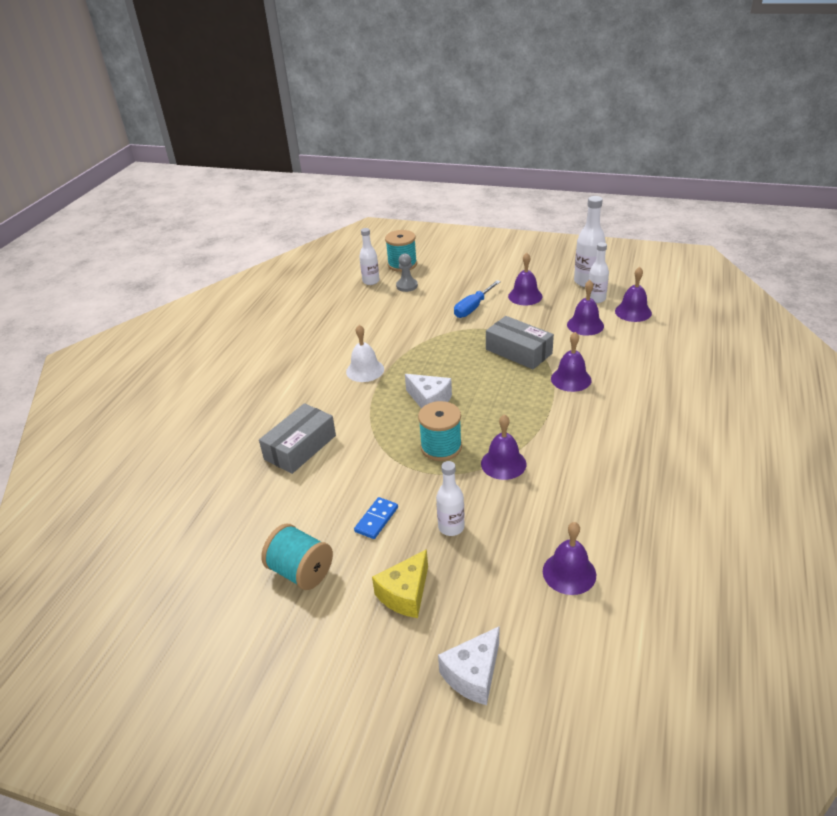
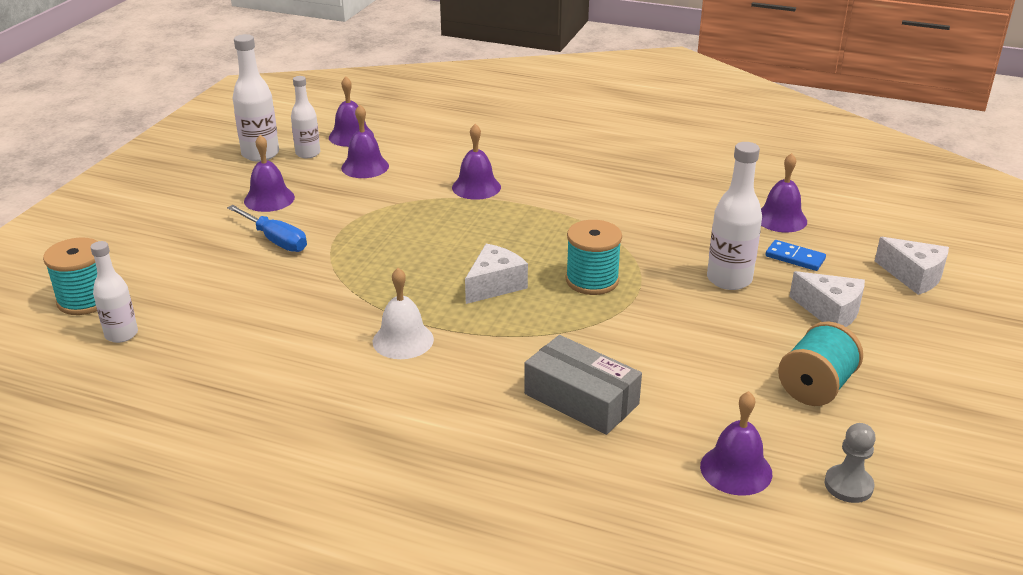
camera: 90 degrees left, 5 degrees down
(376, 519) = (722, 330): blue domino -> blue domino (795, 258)
(405, 594) = (830, 312): yellow cheese -> white cheese
(407, 286) = (167, 296): grey pawn -> grey pawn (848, 485)
(451, 527) = (729, 279): white bottle -> white bottle, size x1.51
(503, 463) = (625, 241): purple bell -> purple bell (736, 469)
(518, 351) = (405, 214): grey box -> none

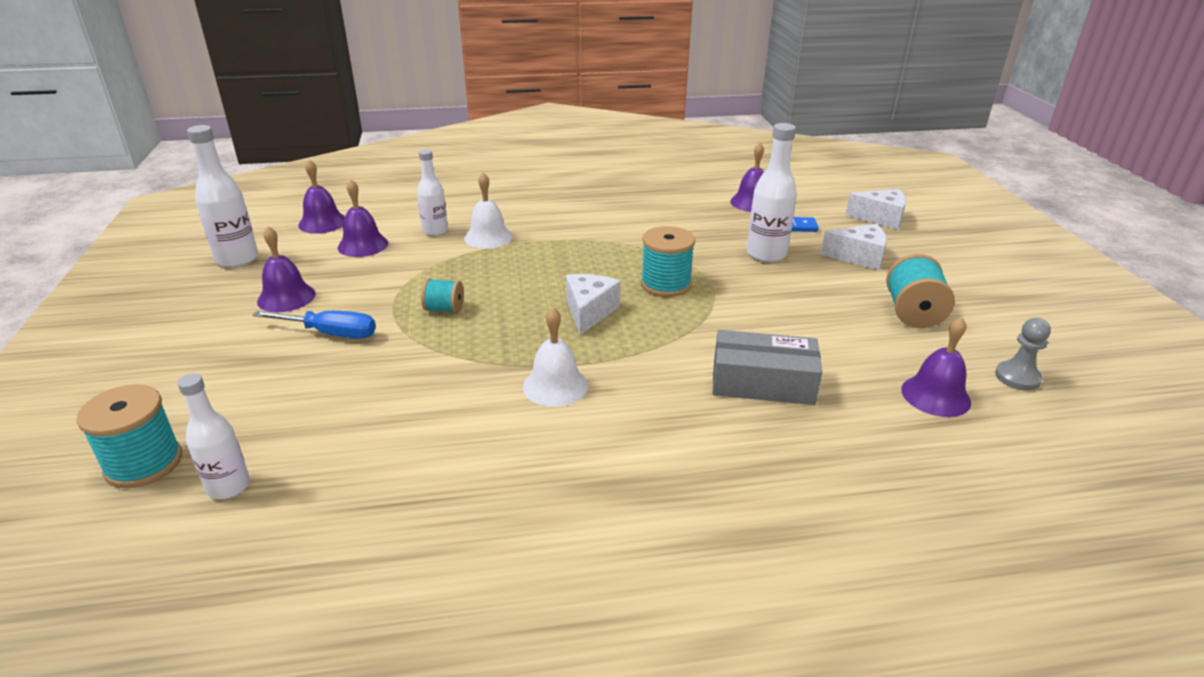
camera: 30 degrees left, 0 degrees up
(308, 153) = (290, 247): white bottle -> white bottle (435, 231)
(377, 245) = (444, 309): none -> turquoise spool
(476, 187) = (488, 237): purple bell -> white bell

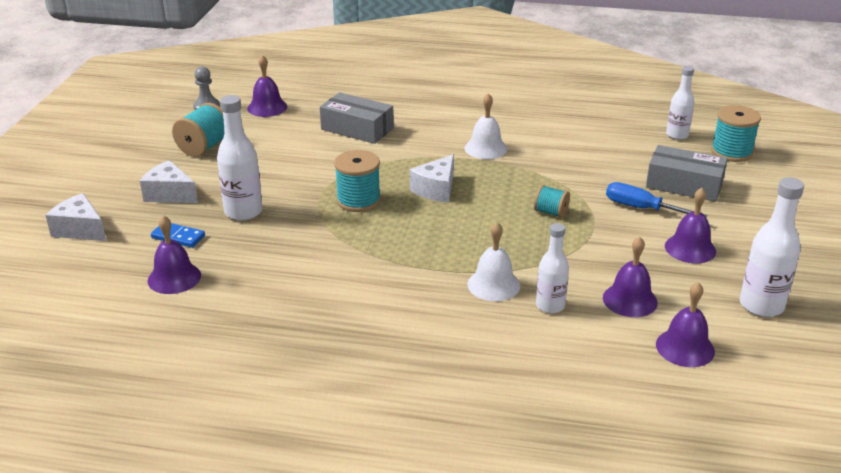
camera: 160 degrees left, 0 degrees up
(259, 379) = (684, 185): none -> grey box

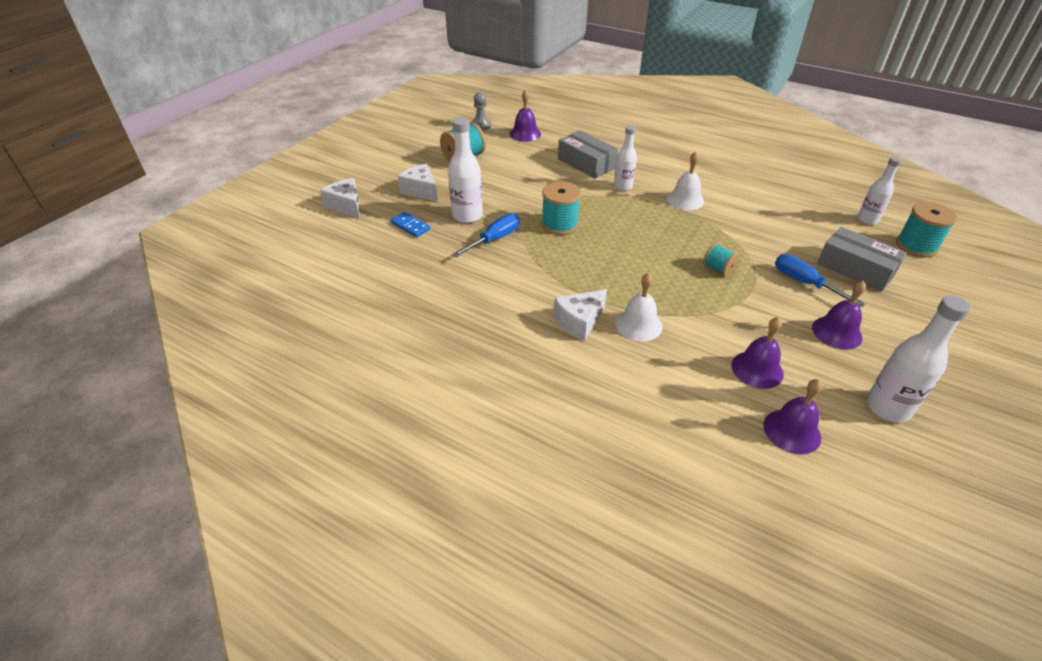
camera: 20 degrees right, 10 degrees up
(174, 278) = (391, 259): purple bell -> none
(290, 231) = (495, 239): none -> blue screwdriver
(436, 189) = (627, 228): white cheese -> white cheese (579, 321)
(550, 306) = (680, 356): white bottle -> white bottle (623, 186)

